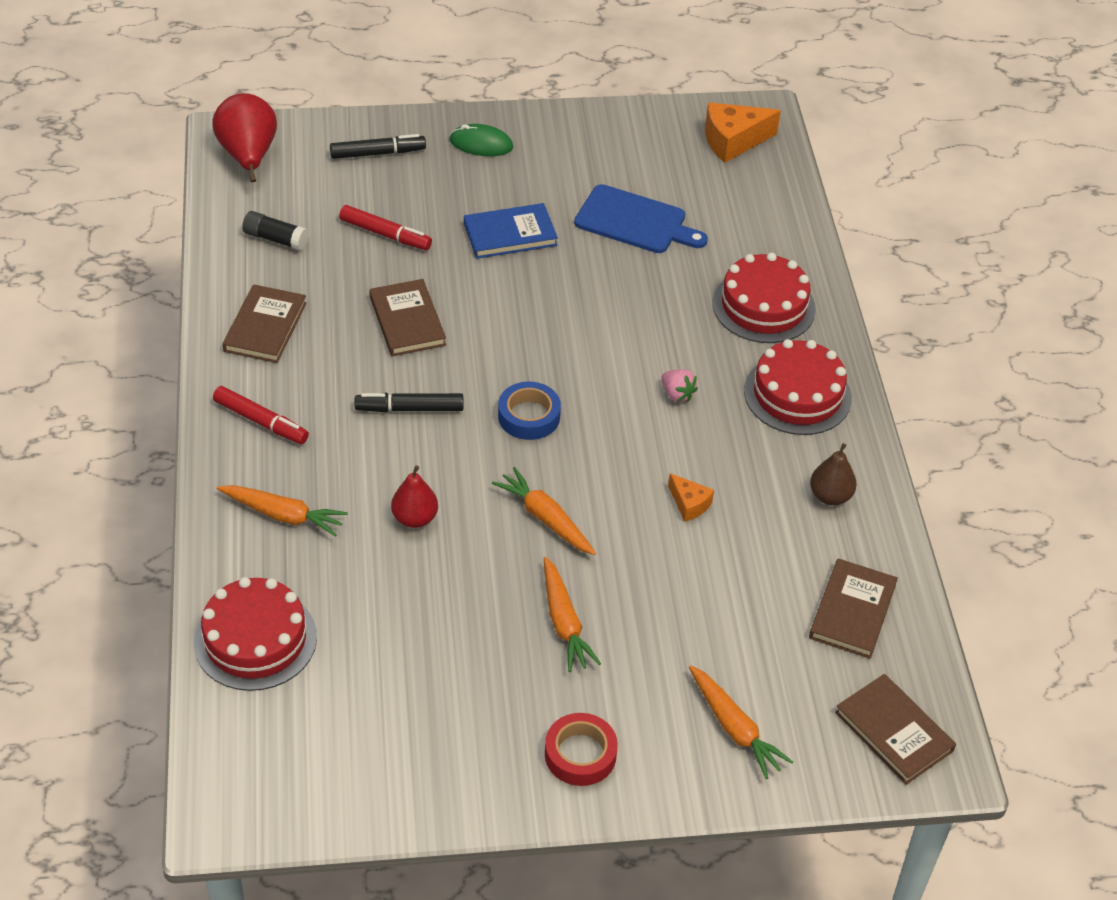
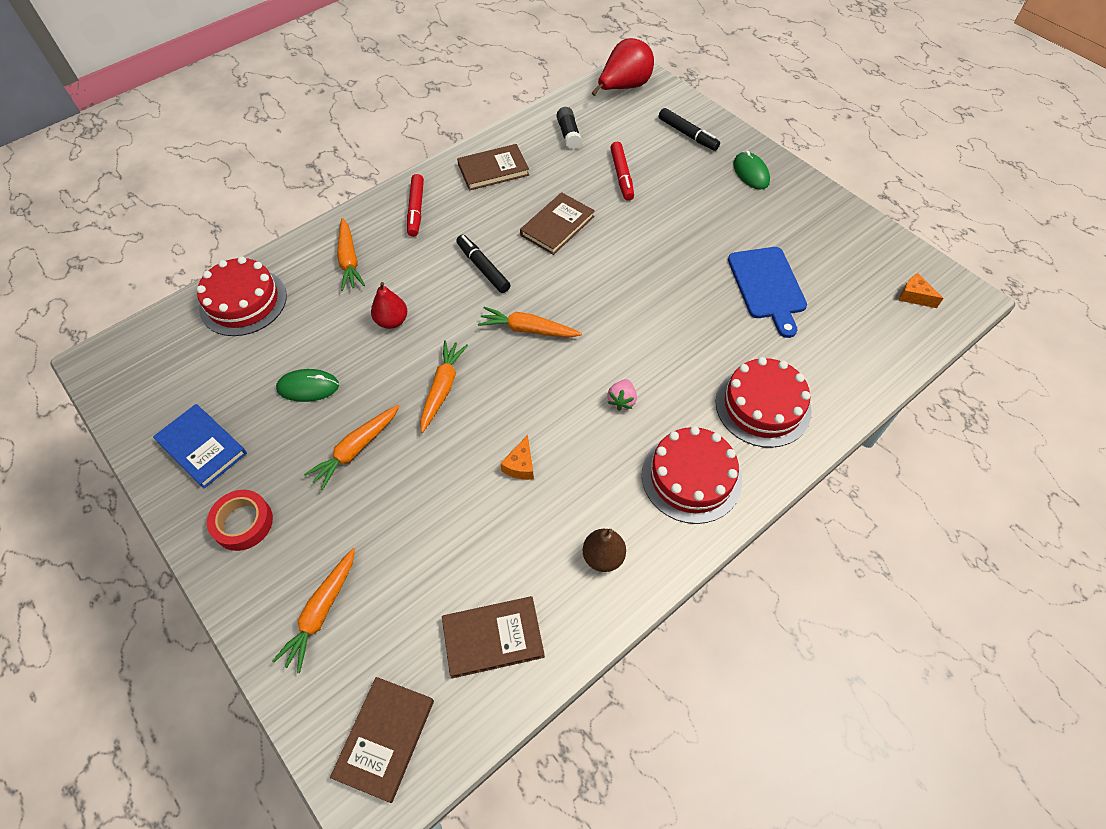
camera: 60 degrees right, 10 degrees up
(444, 629) = (308, 387): none -> green mouse
(510, 234) = (684, 230): blue book -> blue book (202, 447)
(529, 416) = (528, 329): blue tape -> orange carrot
(733, 141) = (914, 296): orange cheese -> orange cheese, size x0.55

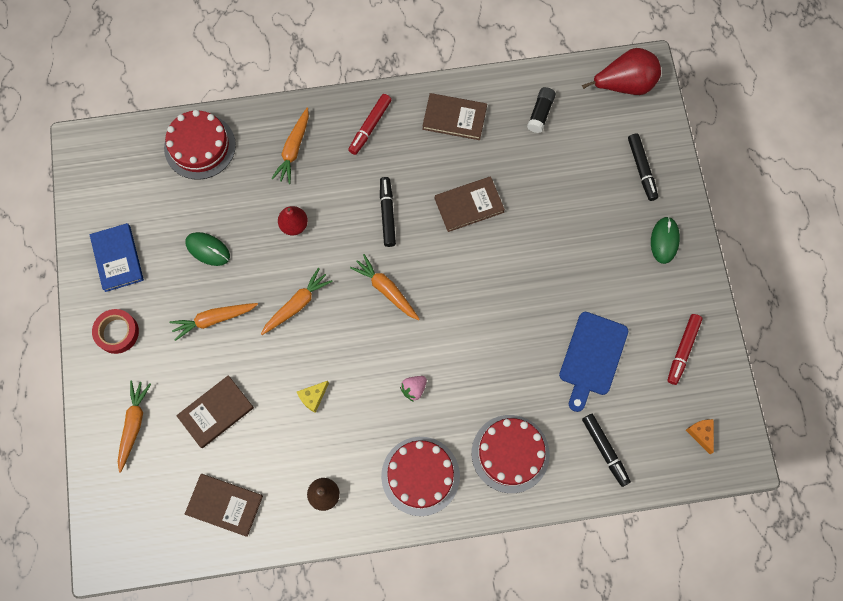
camera: 30 degrees right, 15 degrees up
(321, 612) = (134, 424): orange carrot -> orange carrot turned 135 degrees clockwise
(385, 739) = (129, 526): brown book -> brown book (216, 412)
(520, 465) = (313, 397): orange cheese -> yellow cheese
(622, 175) = (554, 183): red marker -> red marker (683, 350)
(846, 354) = (604, 450): none -> black marker

